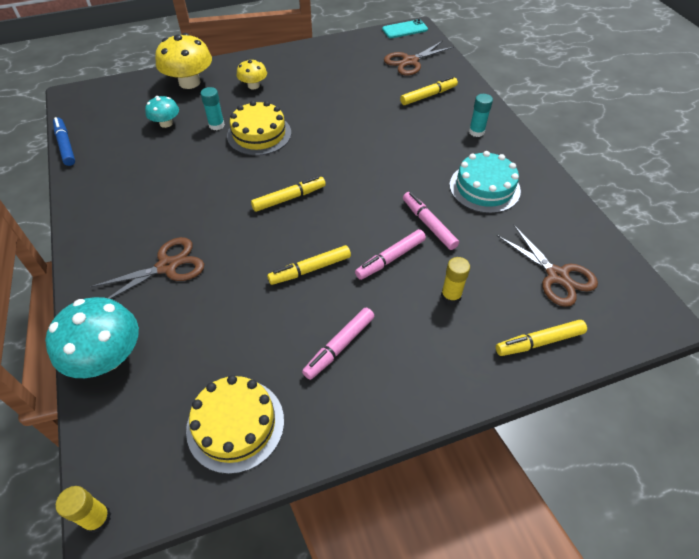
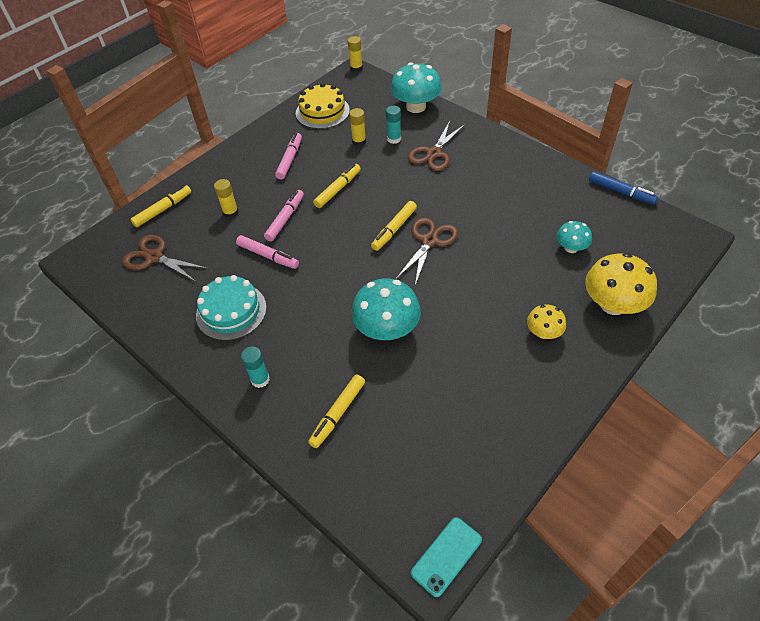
camera: 155 degrees right, 0 degrees up
(216, 125) = (524, 267): turquoise glue stick -> turquoise glue stick (394, 139)
(232, 331) = (359, 141): none -> yellow glue stick
(259, 134) = (475, 275): yellow cake -> none
(360, 127) = (387, 329): none -> turquoise mushroom
(410, 61) = (394, 473): brown scissors -> brown scissors (429, 241)

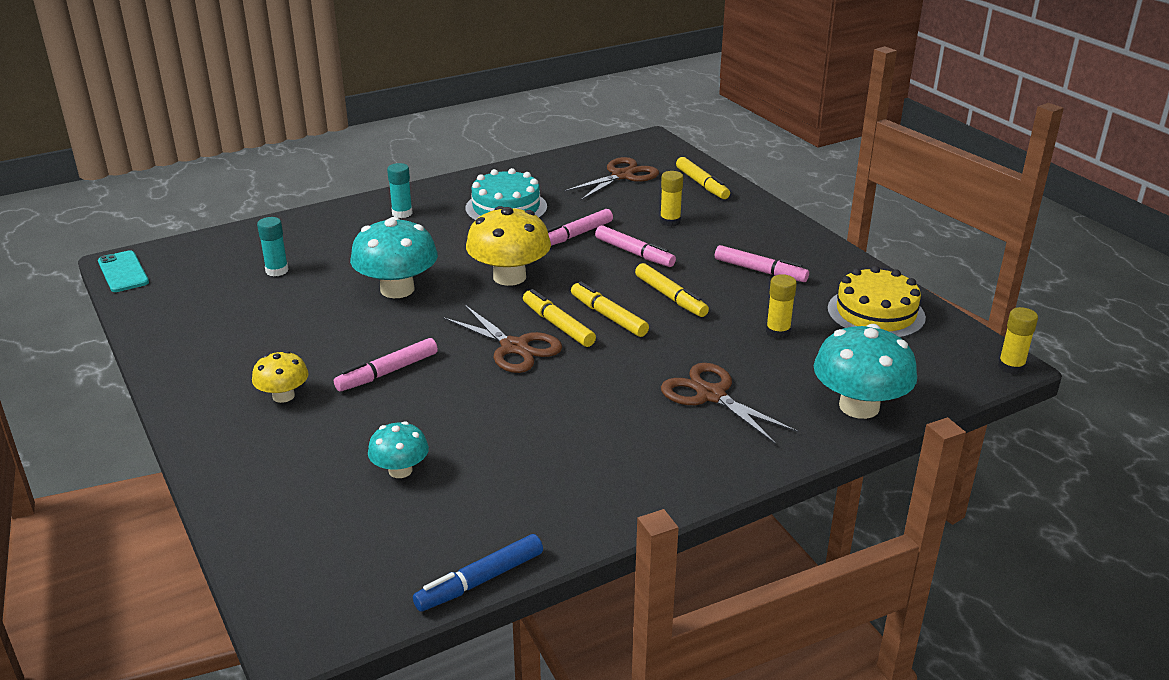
camera: 105 degrees right, 20 degrees down
(338, 414) = (320, 245): yellow marker -> yellow marker (608, 316)
(394, 139) = (770, 365): turquoise glue stick -> turquoise glue stick (277, 271)
(489, 291) = (387, 372): none -> pink marker
(613, 304) = (266, 472): yellow mushroom -> yellow mushroom (509, 277)

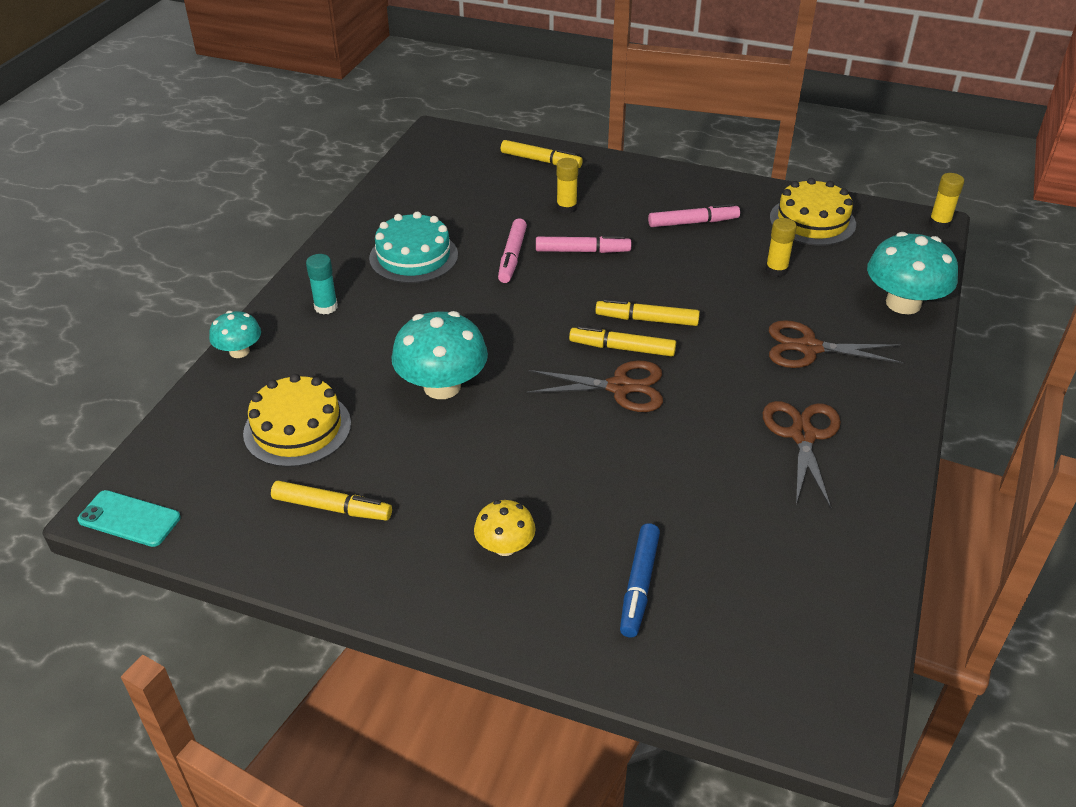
camera: 40 degrees left, 10 degrees up
(277, 271) = (297, 428): turquoise glue stick -> yellow cake
(387, 372) = (557, 470): pink marker -> none
(400, 470) = (700, 549): turquoise mushroom -> turquoise mushroom (239, 351)
(480, 581) = (886, 597): blue marker -> blue marker (639, 585)
(509, 277) = (518, 324): yellow mushroom -> none
(622, 176) = (465, 180): brown scissors -> brown scissors (802, 435)
(670, 297) = (665, 278): yellow marker -> yellow marker (332, 508)

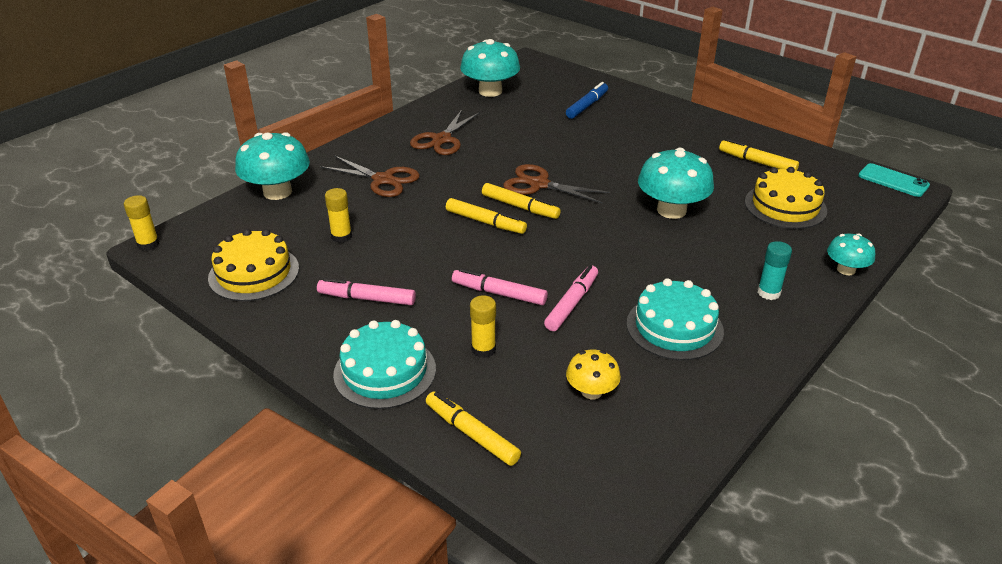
camera: 160 degrees left, 5 degrees down
(505, 546) = (653, 130): yellow mushroom -> yellow mushroom (591, 391)
(629, 179) = (385, 371): none -> turquoise cake
(828, 581) = (490, 91): none -> turquoise mushroom

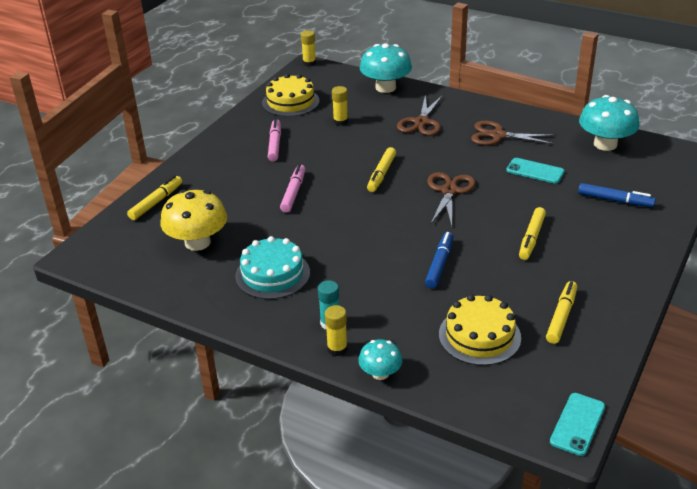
camera: 80 degrees right, 0 degrees up
(385, 371) = (206, 164): turquoise cake -> none
(483, 349) = (232, 195): yellow glue stick -> yellow glue stick (337, 349)
(520, 207) = (410, 186): yellow marker -> yellow marker (531, 238)
(521, 132) = (535, 171): none -> turquoise phone
(572, 303) = (290, 225): pink marker -> none
(591, 391) = (197, 242): yellow mushroom -> yellow mushroom, size x1.80
(671, 210) = (439, 264): turquoise mushroom -> blue marker

